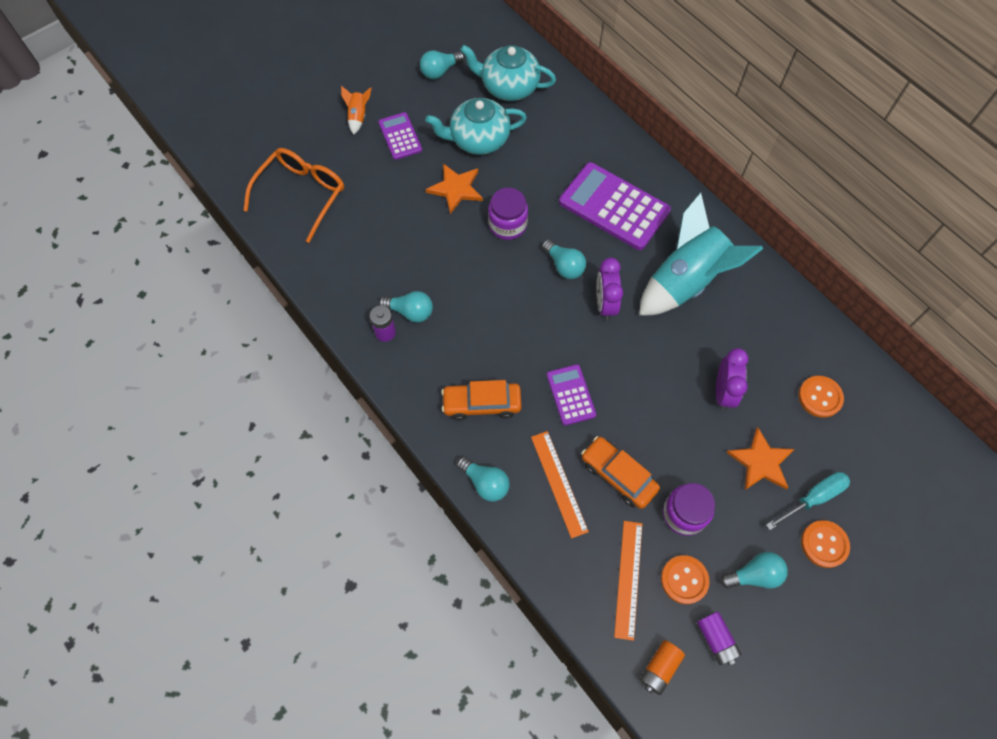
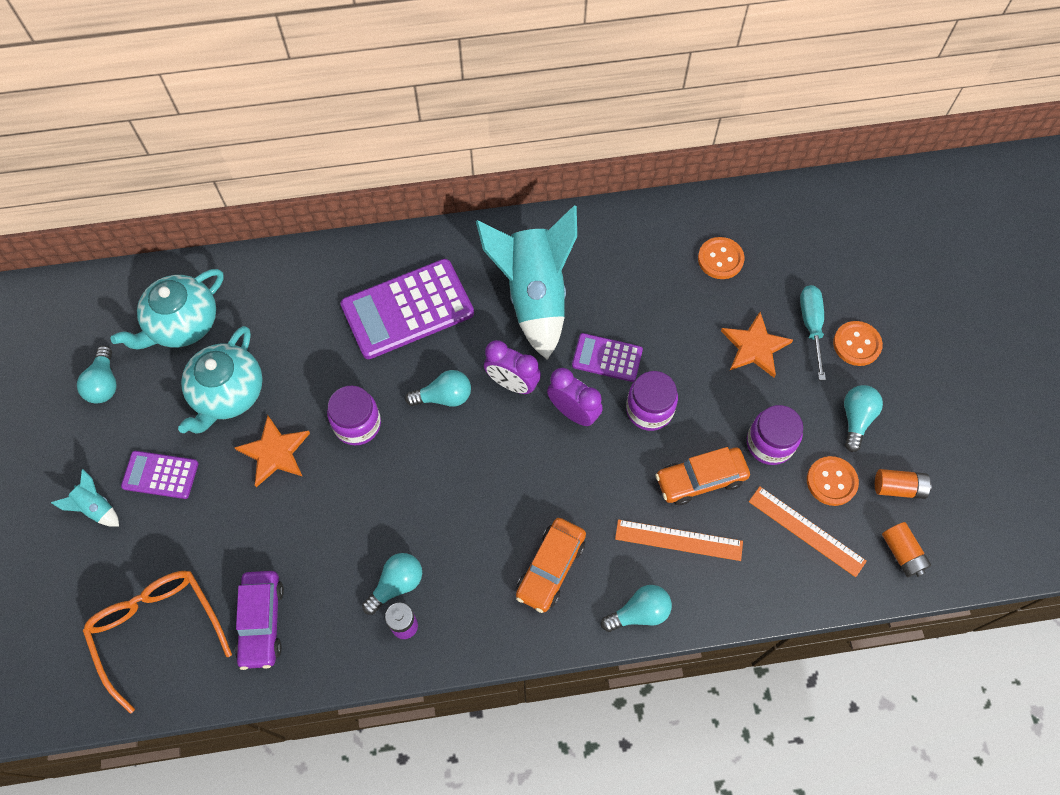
camera: 60 degrees left, 0 degrees up
(339, 247) = (262, 622): none -> purple car
(358, 116) = (96, 507): orange rocket -> turquoise rocket
(571, 395) = (592, 474): purple calculator -> purple calculator (607, 358)
(650, 409) = (649, 410): none -> purple jar
(716, 639) = (898, 488): purple battery -> orange battery
(723, 392) = (669, 335): purple clock -> purple clock (573, 412)

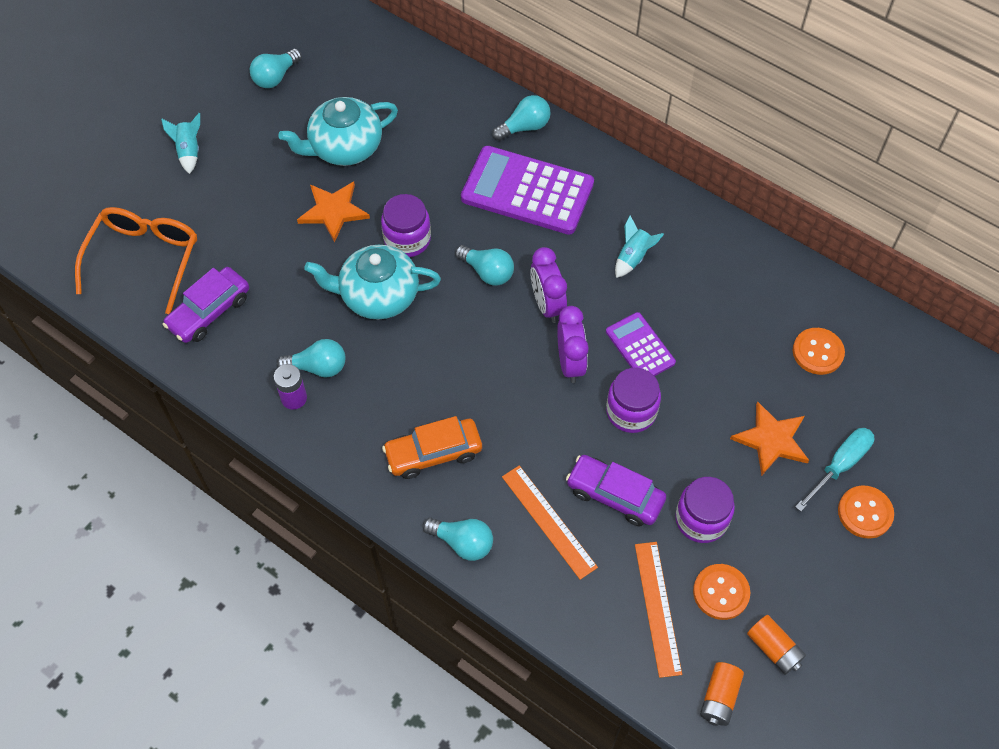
camera: 45 degrees right, 5 degrees down
(160, 475) = (248, 164): purple calculator -> none
(182, 324) = (364, 78): turquoise teapot -> turquoise teapot (378, 295)
(534, 295) = (633, 257): turquoise rocket -> turquoise rocket, size x0.41
(700, 479) = (615, 495): orange car -> purple car
(856, 419) = (797, 566): turquoise light bulb -> turquoise light bulb (524, 127)

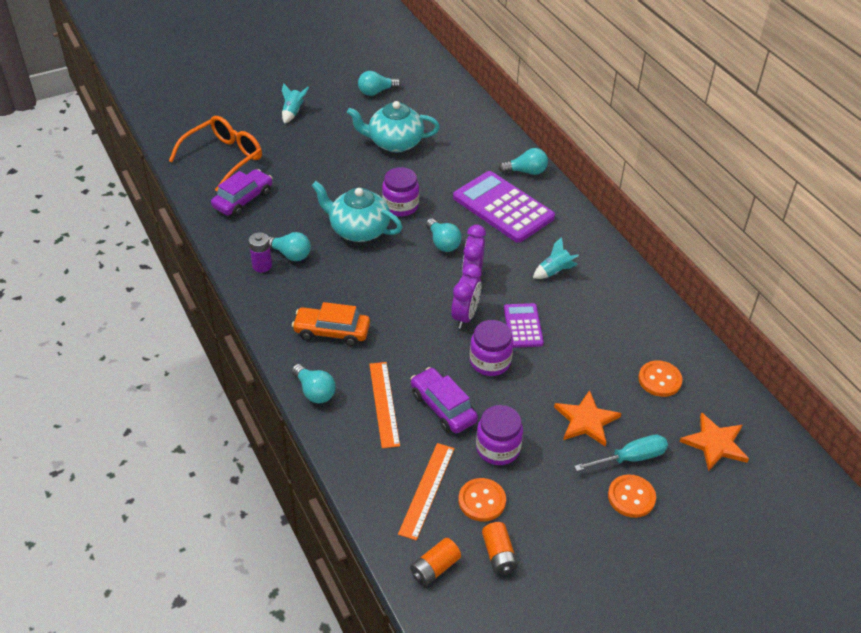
camera: 25 degrees right, 15 degrees down
(209, 312) = (243, 200): purple car -> purple car turned 150 degrees clockwise
(333, 211) = (362, 174): orange star -> orange star (715, 443)

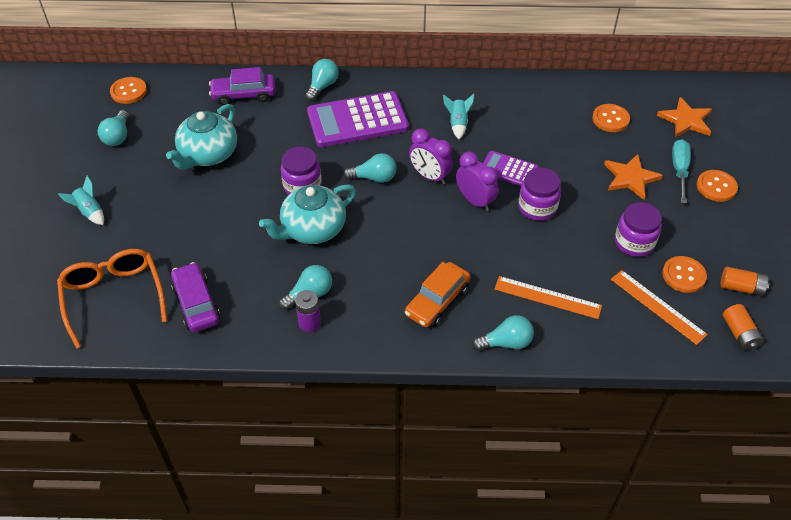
camera: 60 degrees left, 5 degrees up
(427, 76) = (128, 91): none -> orange button
(443, 407) = (572, 259): purple car -> purple car (243, 95)

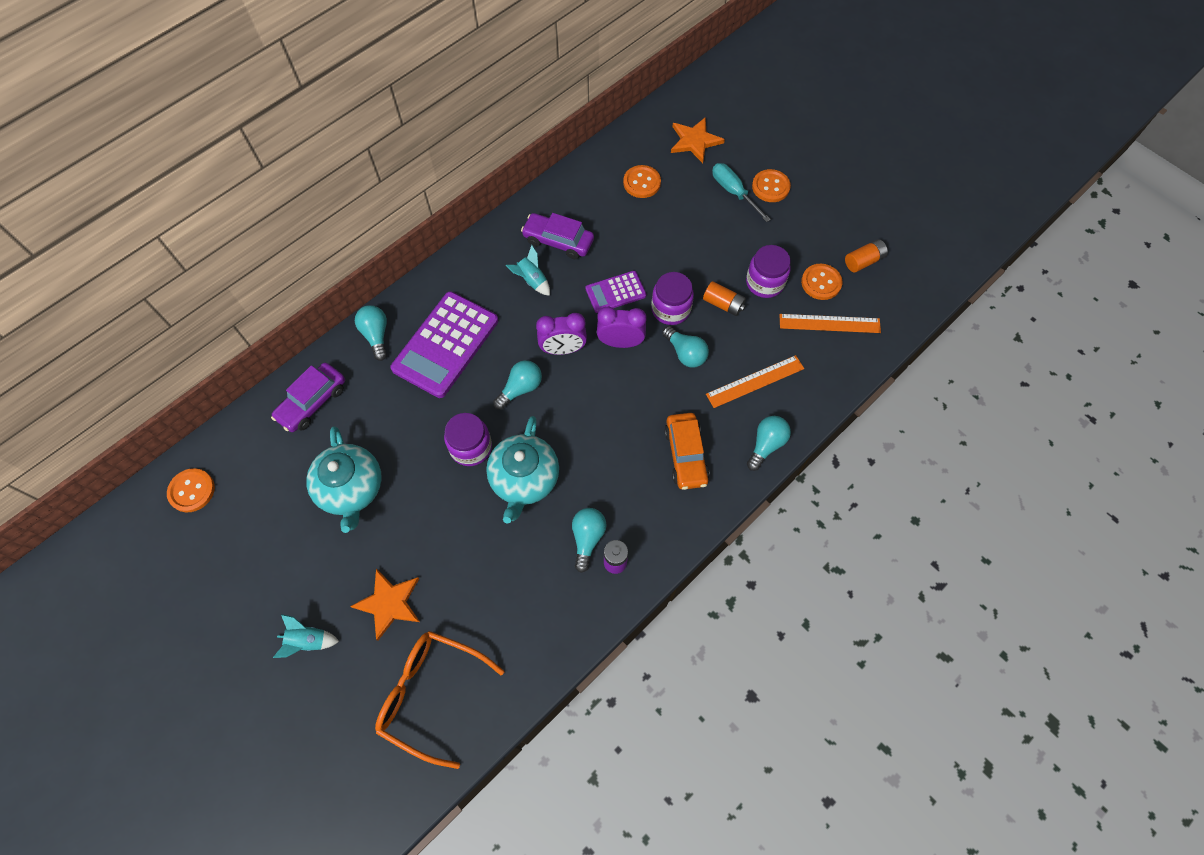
camera: 45 degrees left, 15 degrees up
(118, 136) = (240, 545): turquoise light bulb -> turquoise light bulb (685, 353)
(196, 304) = (508, 632): purple car -> purple car (558, 241)
(630, 178) = (708, 226): orange star -> orange star (389, 603)
(739, 333) = (896, 300): orange battery -> orange battery (723, 304)

